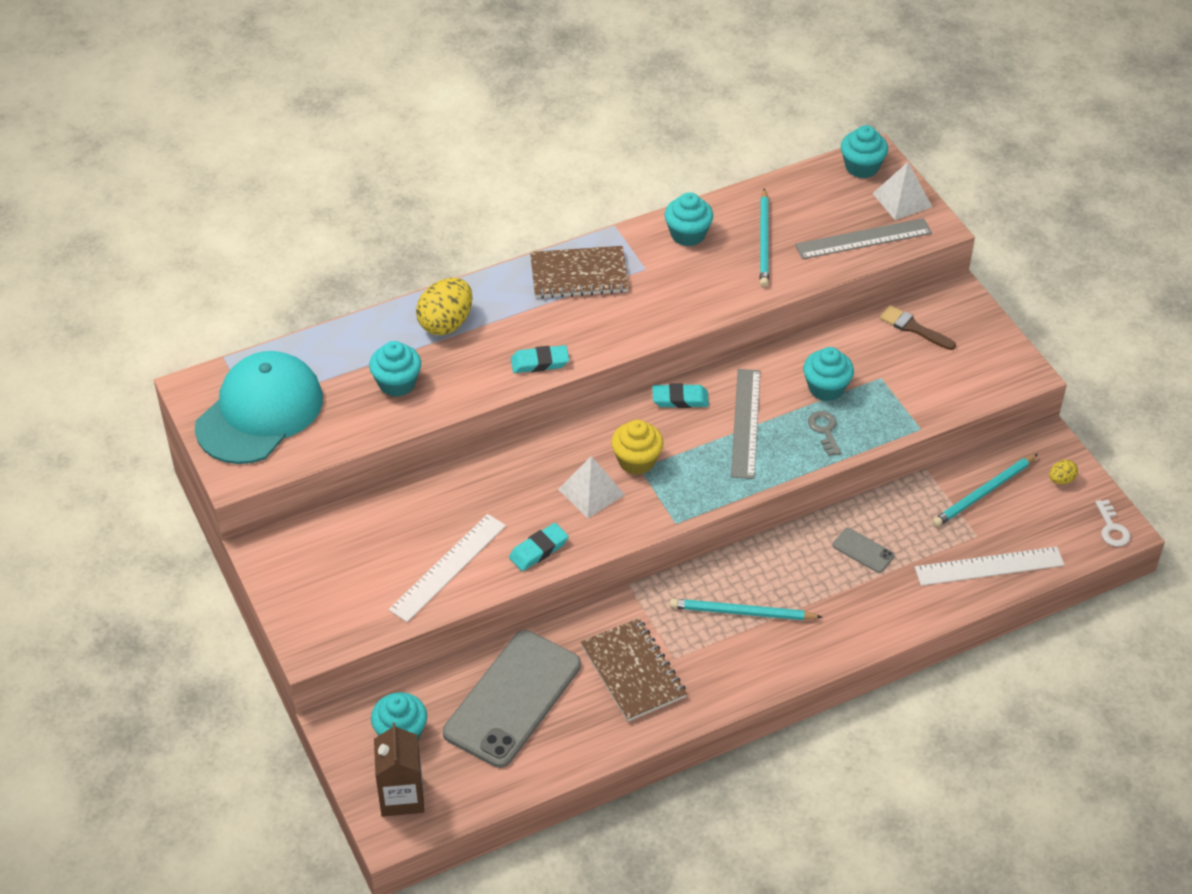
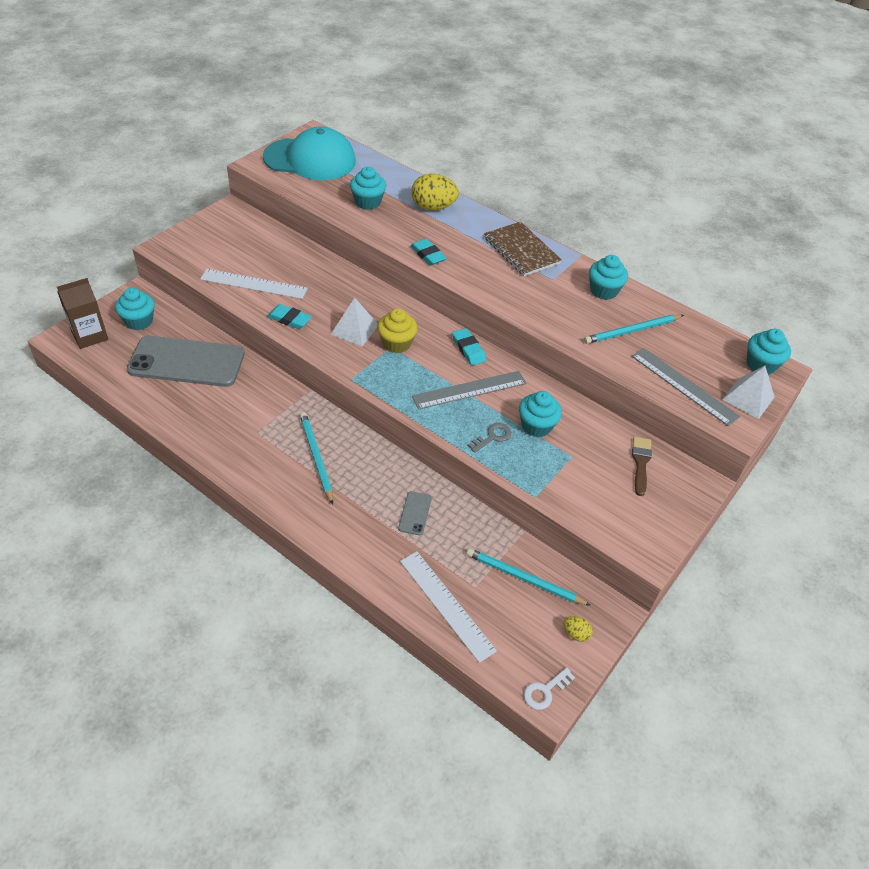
camera: 60 degrees right, 0 degrees up
(633, 672) = (235, 414): brown notebook -> none

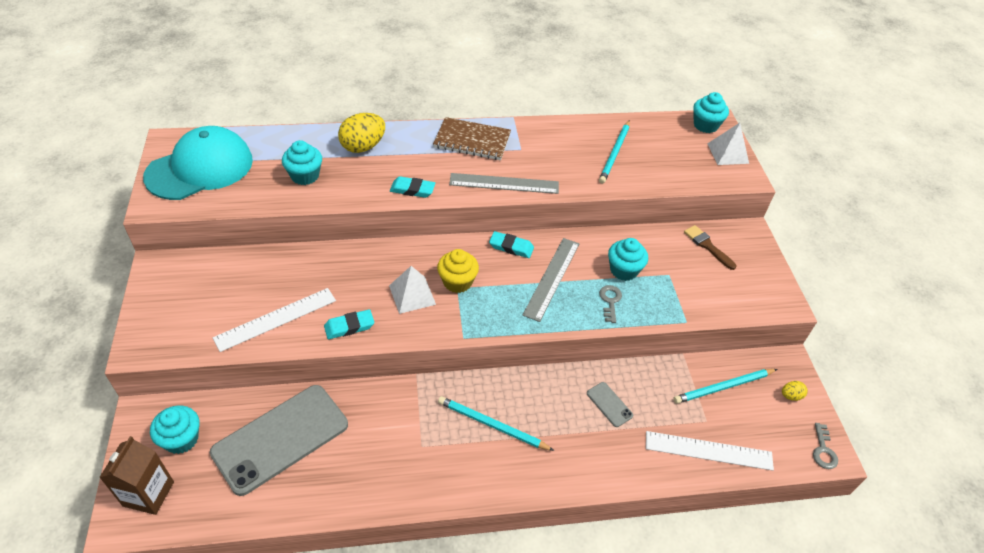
camera: 45 degrees left, 0 degrees up
(545, 691) = (823, 450): white key -> grey key
(603, 291) = (561, 135): turquoise cupcake -> none
(684, 386) = (689, 171): grey ruler -> grey ruler (504, 183)

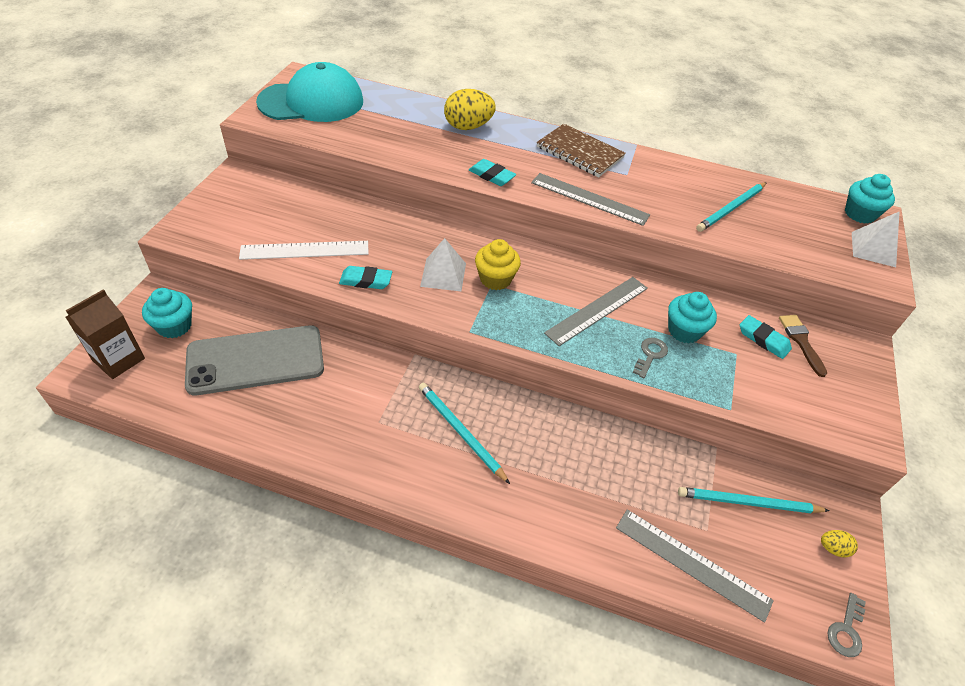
camera: 25 degrees right, 0 degrees up
(305, 176) = (398, 134): turquoise cupcake -> none
(511, 247) = (571, 267): turquoise eraser -> turquoise eraser (763, 339)
(609, 404) = (599, 464): grey phone -> none
(708, 451) = (691, 563): white ruler -> grey ruler

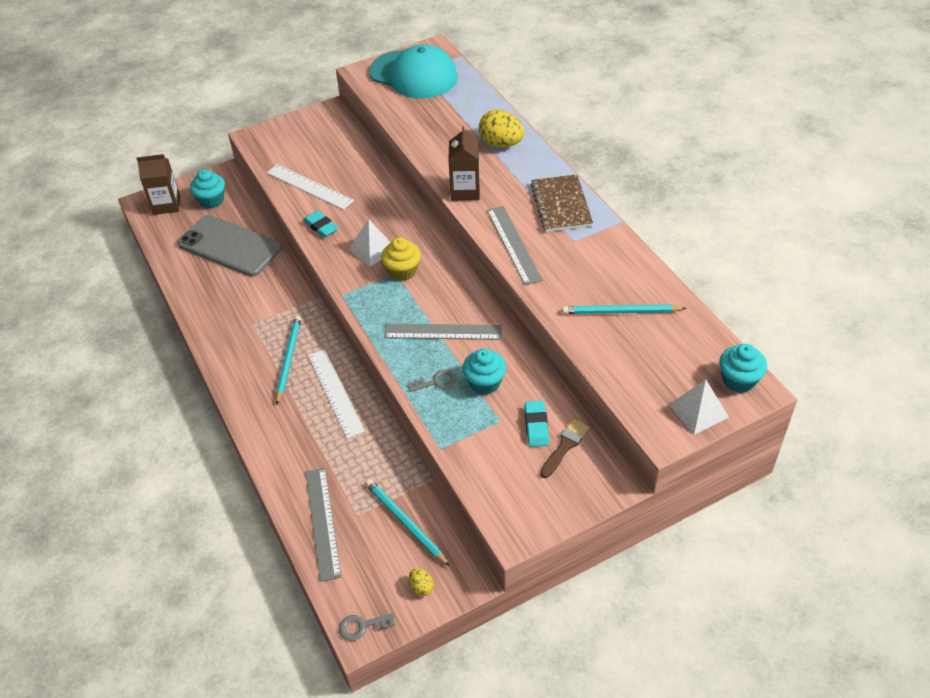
camera: 50 degrees right, 0 degrees up
(491, 176) = (465, 191): turquoise eraser -> brown carton
(543, 432) = (335, 392): none -> white ruler

